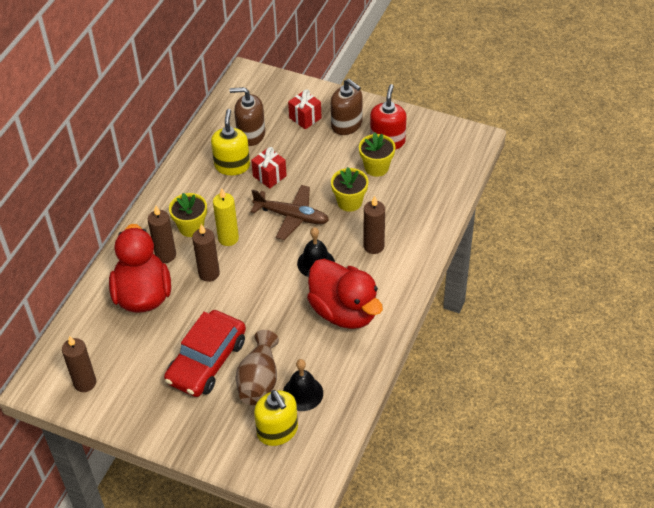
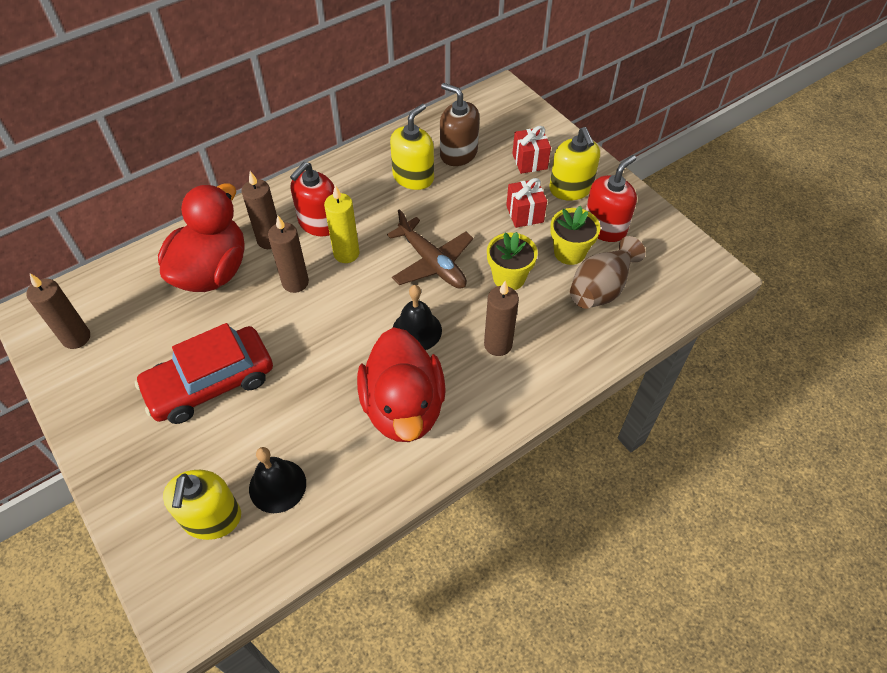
camera: 30 degrees right, 5 degrees up
(191, 227) = (319, 223): yellow flower pot -> red soap dispenser
(259, 380) = (244, 439): brown vase -> brown vase (601, 288)
(269, 176) = (443, 206): red gift -> red gift (524, 214)
(347, 124) = (570, 189): brown soap dispenser -> yellow soap dispenser

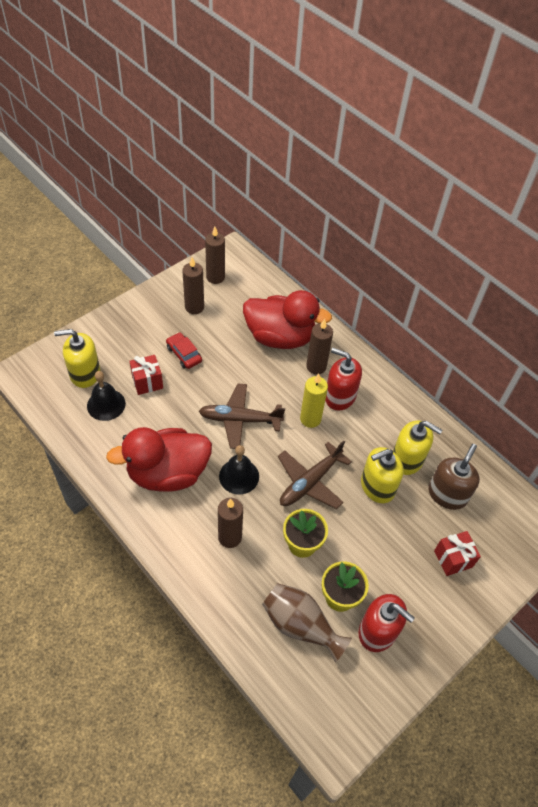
camera: 80 degrees right, 0 degrees up
(210, 383) = (184, 354): red car -> red car, size x0.49
(295, 282) = (276, 389): brown candle -> brown candle (194, 307)
(334, 324) = (240, 420): none -> brown plane
(524, 214) = (381, 555): red gift -> red gift (147, 382)
(570, 189) = (424, 598): yellow soap dispenser -> yellow soap dispenser (377, 486)

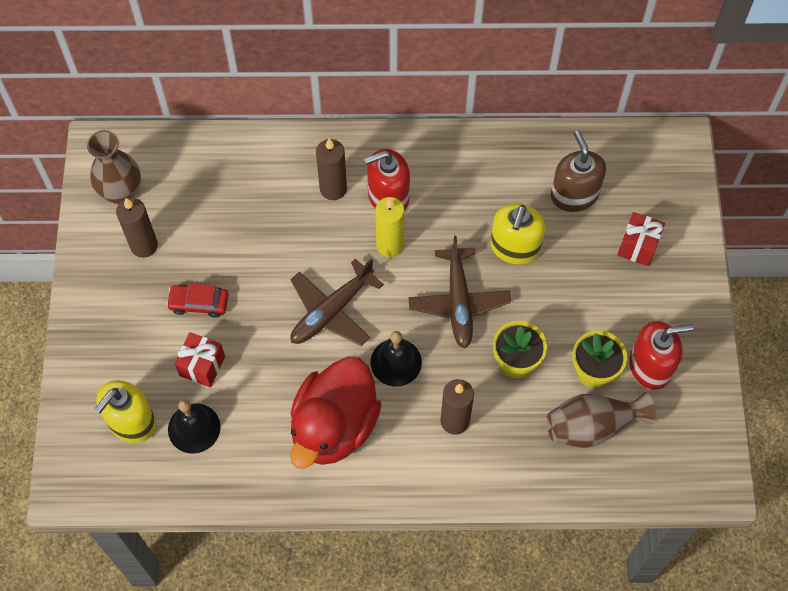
camera: 45 degrees left, 10 degrees up
(215, 277) = (121, 192): brown candle -> brown vase
(280, 337) = (265, 192): red duck -> none
(407, 459) = (510, 197): yellow soap dispenser -> none

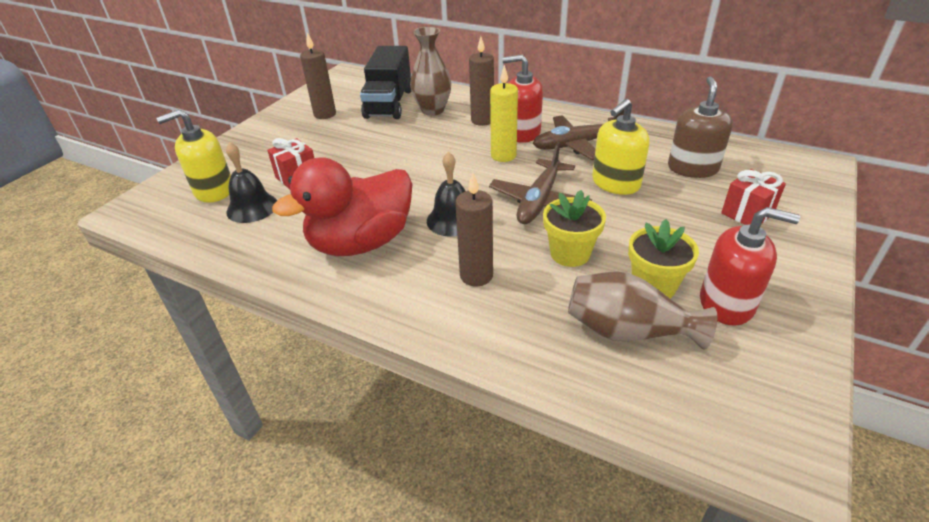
camera: 30 degrees right, 25 degrees down
(121, 192) = (337, 91): brown vase -> brown vase (433, 110)
(199, 303) = (330, 147): red car -> none
(205, 195) = (389, 103): none -> black truck
(332, 311) = (425, 177): brown plane -> brown plane (577, 144)

